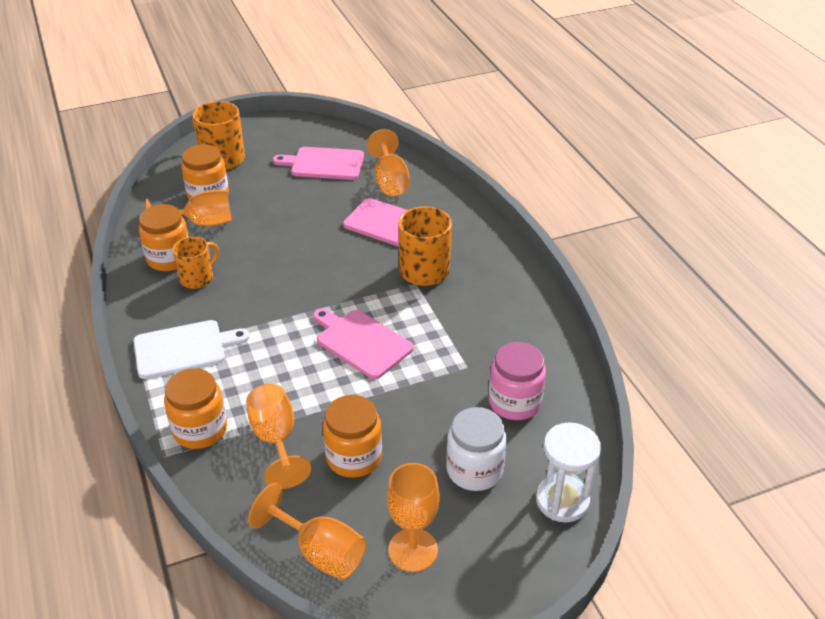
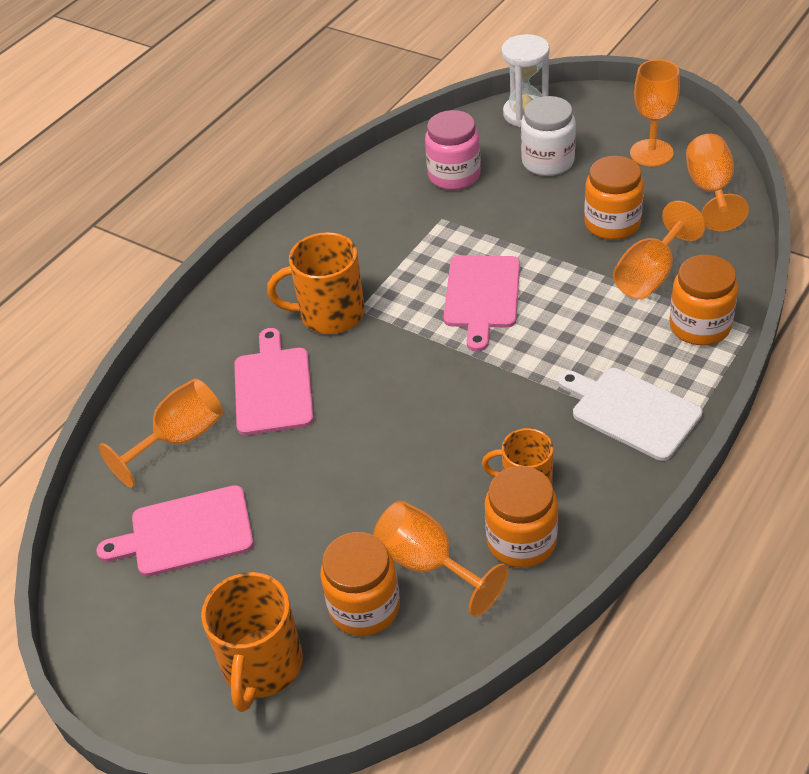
camera: 120 degrees left, 5 degrees up
(324, 164) = (186, 532): pink cutting board -> pink cutting board turned 105 degrees clockwise

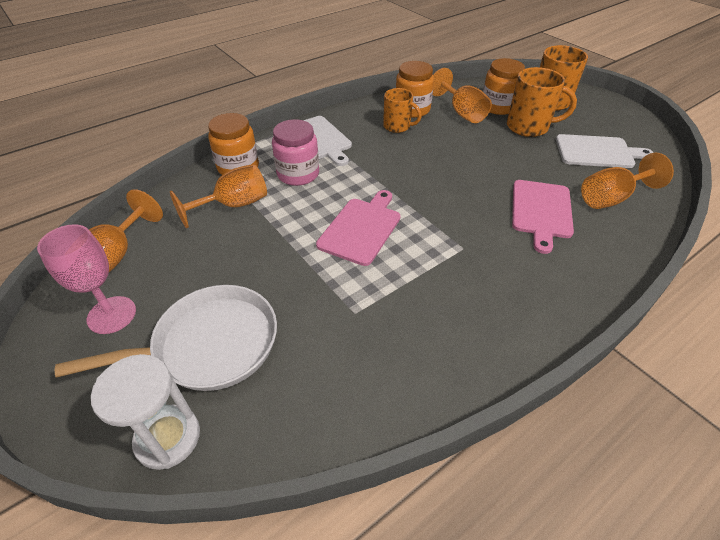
camera: 165 degrees left, 0 degrees up
(186, 532) = (597, 152): pink cutting board -> white cutting board
(330, 314) = (488, 251): orange mug -> orange mug (529, 127)
(454, 175) = (312, 365): pink jar -> pink jar (298, 174)
(548, 161) = (209, 345): white jar -> white pan
(612, 223) = (218, 254): orange jar -> none
(651, 153) = (111, 315): orange goblet -> pink goblet

